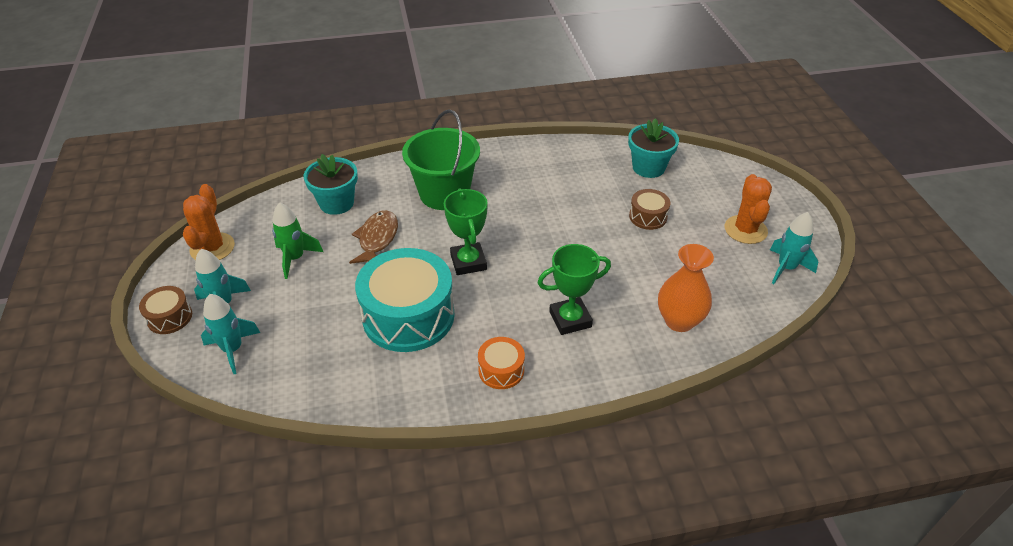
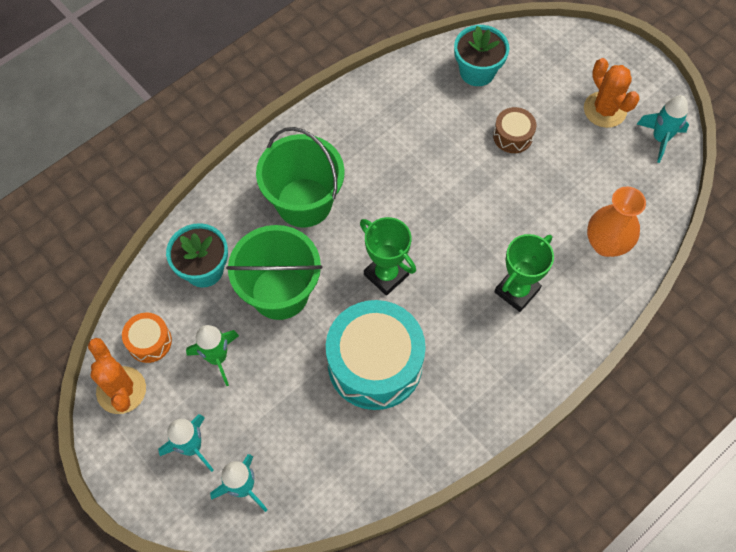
camera: 30 degrees left, 20 degrees up
(169, 317) = (150, 489): brown drum -> none
(377, 239) = (280, 292): brown fish -> green bucket
(501, 370) = (494, 375): orange drum -> orange drum (149, 341)

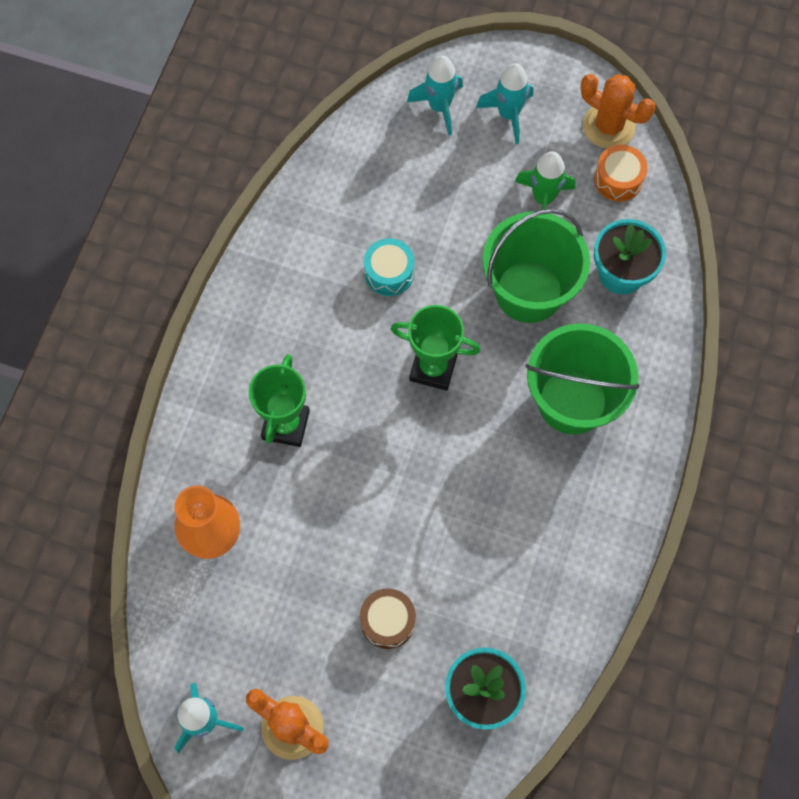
camera: 150 degrees right, 5 degrees up
(375, 363) = (389, 273): turquoise drum -> turquoise drum, size x0.47

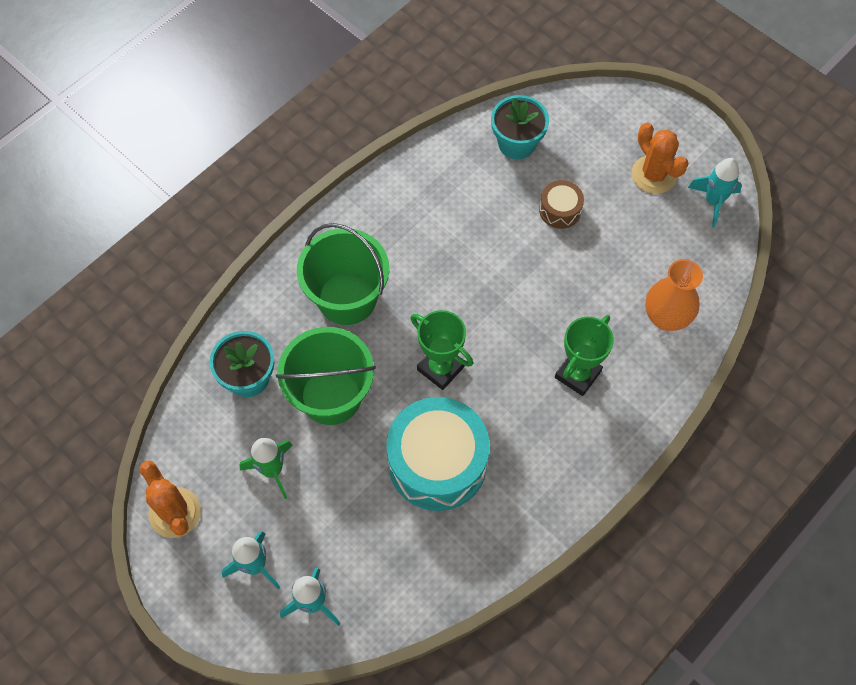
camera: 155 degrees left, 5 degrees down
(389, 273) = (437, 462): turquoise drum -> turquoise drum, size x2.13
(618, 179) = (199, 459): orange drum -> none

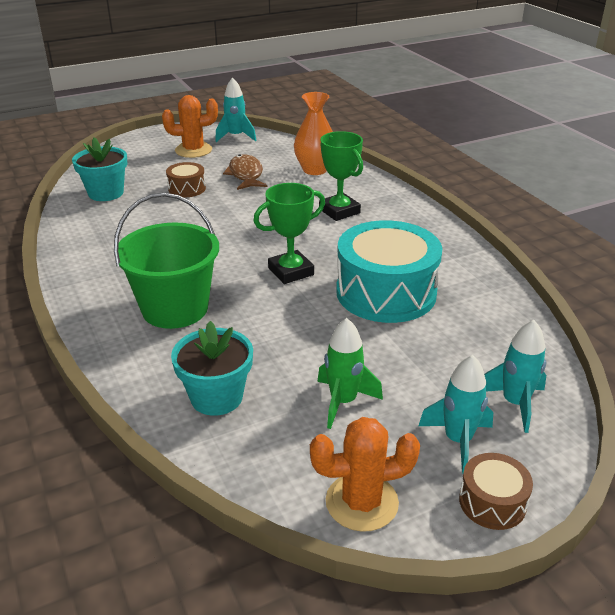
camera: 70 degrees left, 30 degrees down
(199, 601) = (492, 502): none -> brown drum
(331, 396) = (278, 341): green bucket -> none
(618, 252) = (246, 175): none -> brown fish

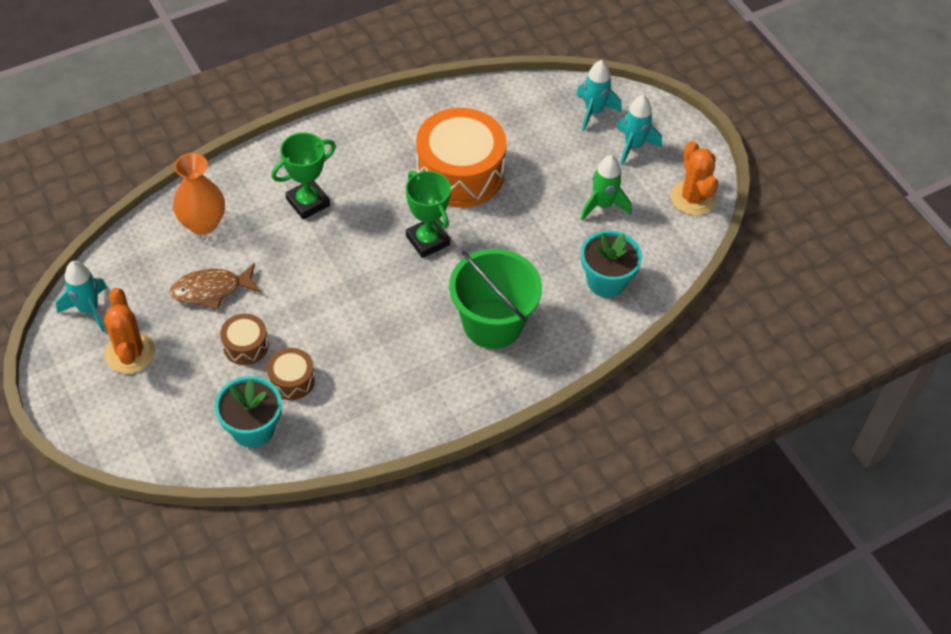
camera: 95 degrees left, 20 degrees up
(386, 292) = (460, 173): turquoise drum -> orange drum
(492, 502) = (683, 136): brown drum -> brown drum (292, 380)

